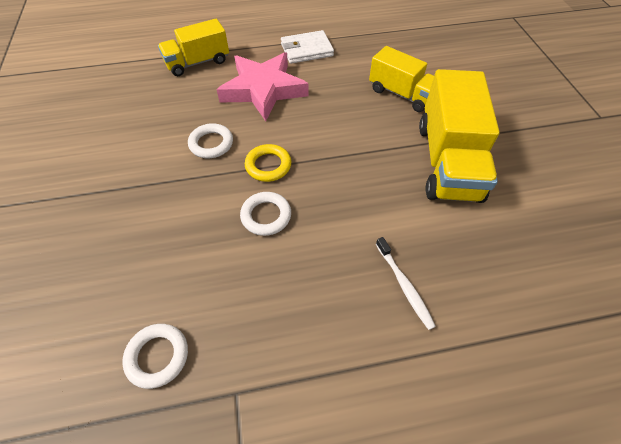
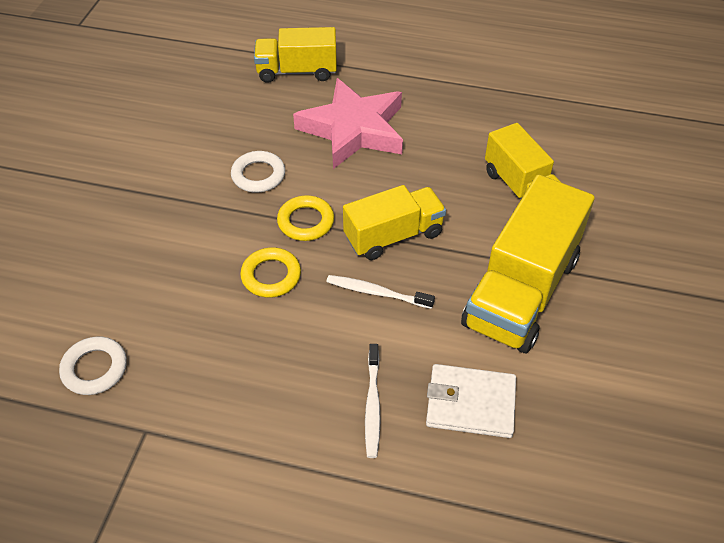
camera: 25 degrees right, 5 degrees down
(266, 216) = (271, 276): white ring -> yellow ring
(306, 50) = (437, 94): white wallet -> white wallet (470, 403)
(338, 153) = (393, 236): none -> yellow truck
(352, 198) = (376, 292): none -> white toothbrush

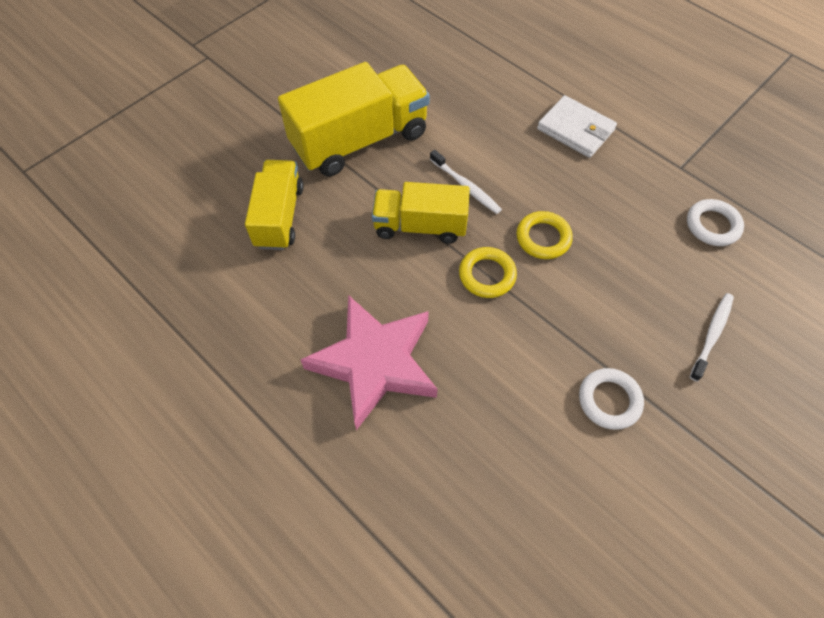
camera: 150 degrees left, 10 degrees up
(258, 175) = (506, 351): white ring -> white ring (609, 400)
(297, 71) = (380, 498): yellow truck -> none
(372, 405) = (517, 118): white toothbrush -> white toothbrush (712, 335)
(470, 403) = (453, 93): white wallet -> white wallet (575, 129)

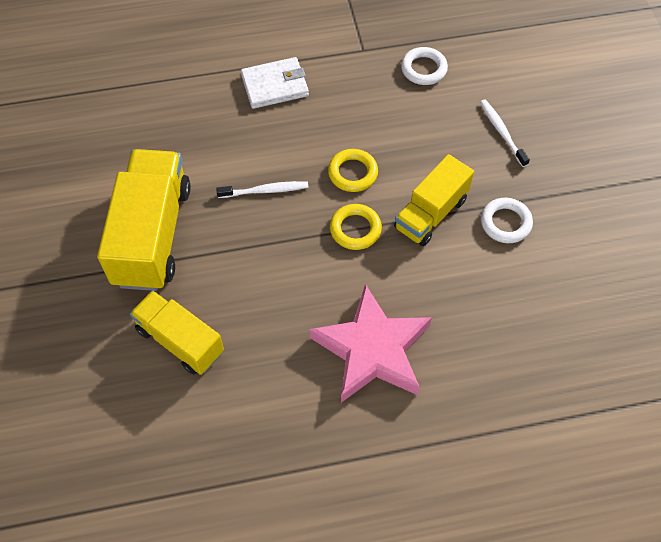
camera: 55 degrees left, 0 degrees up
(420, 226) = (275, 245): yellow truck -> yellow truck (430, 213)

